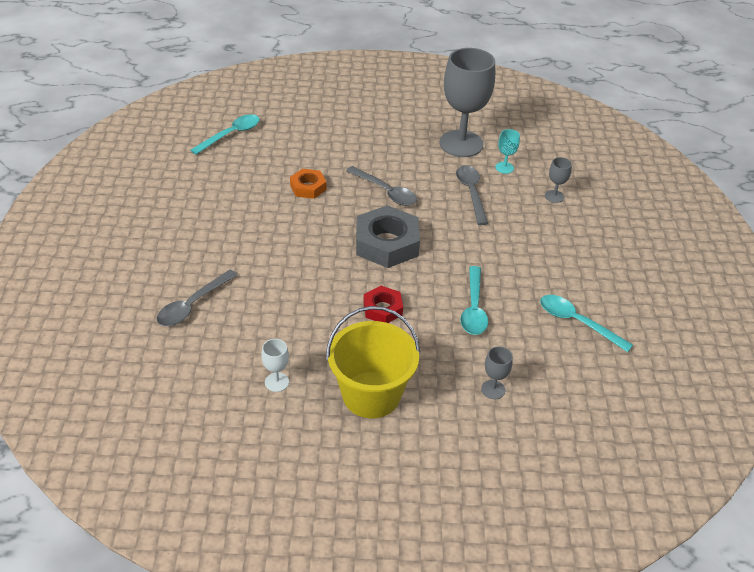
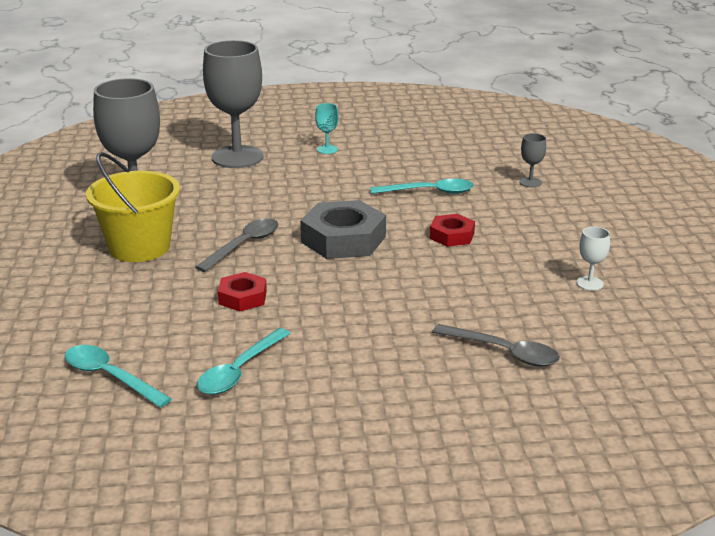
camera: 95 degrees left, 15 degrees down
(308, 187) = (242, 297): orange nut -> red nut
(371, 394) = (573, 234): yellow bucket -> yellow bucket (139, 247)
(471, 193) = (238, 197): grey spoon -> none
(504, 167) = (186, 181): turquoise goblet -> turquoise goblet (327, 149)
(554, 196) = (237, 157): grey goblet -> grey goblet, size x2.43
(577, 322) = (426, 150): turquoise spoon -> turquoise spoon (239, 371)

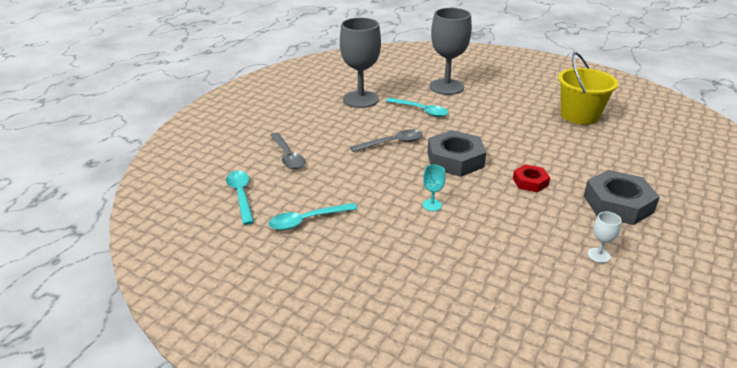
camera: 35 degrees right, 5 degrees up
(139, 247) = (335, 125): yellow bucket -> yellow bucket (579, 115)
(242, 297) = (357, 175): red nut -> none
(327, 149) = (507, 97): turquoise goblet -> turquoise goblet (432, 205)
(430, 192) = (546, 146): turquoise spoon -> turquoise spoon (421, 111)
(504, 352) = (479, 280): grey spoon -> grey spoon (288, 156)
(530, 182) = (630, 163): grey goblet -> none
(559, 228) = (618, 204): none -> grey nut

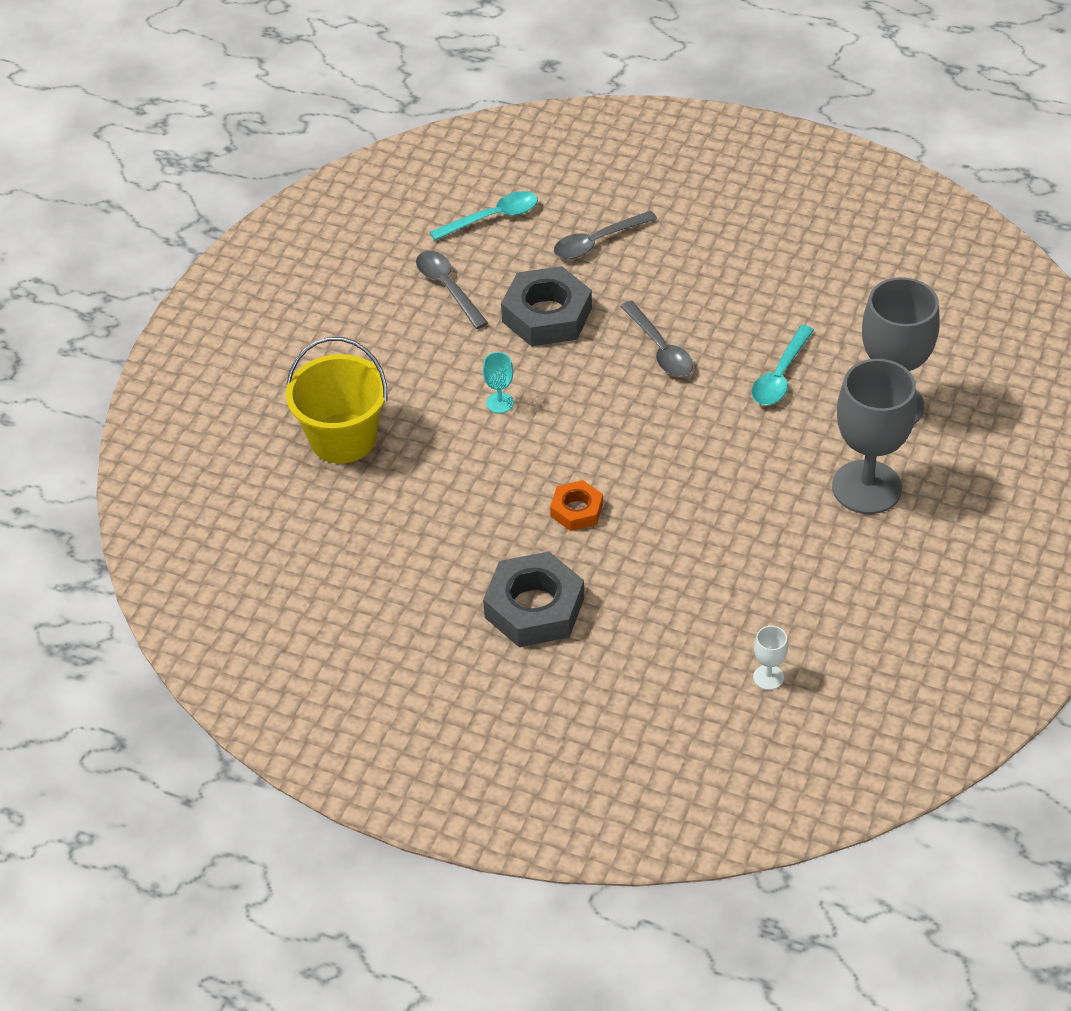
camera: 85 degrees right, 15 degrees up
(307, 221) = (447, 287): turquoise spoon -> grey spoon
(360, 99) = (803, 295): grey goblet -> grey goblet (866, 487)
(455, 159) = (625, 424): grey nut -> grey nut (547, 315)
(530, 182) = (576, 510): red nut -> orange nut
(579, 115) = (819, 594): yellow bucket -> yellow bucket (343, 438)
(598, 255) = (412, 569): white goblet -> white goblet (768, 677)

